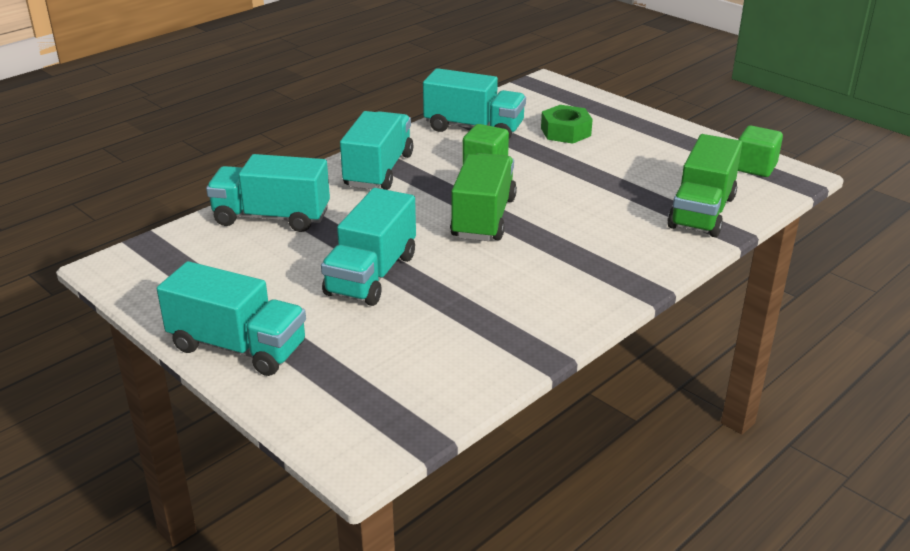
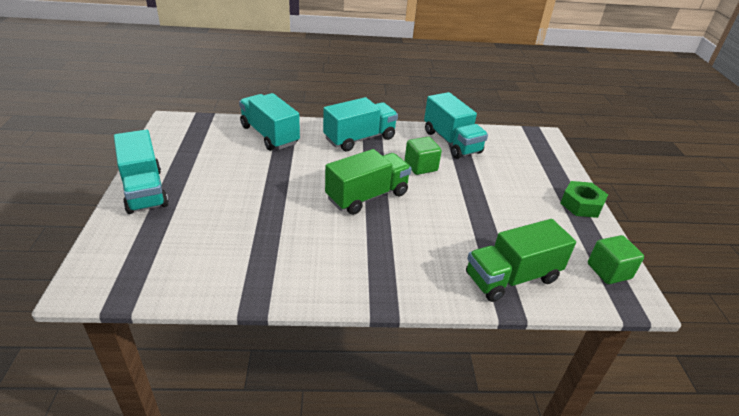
camera: 40 degrees right, 5 degrees up
(371, 275) = (259, 192): turquoise truck -> none
(565, 132) = (505, 172): green nut -> green nut (581, 205)

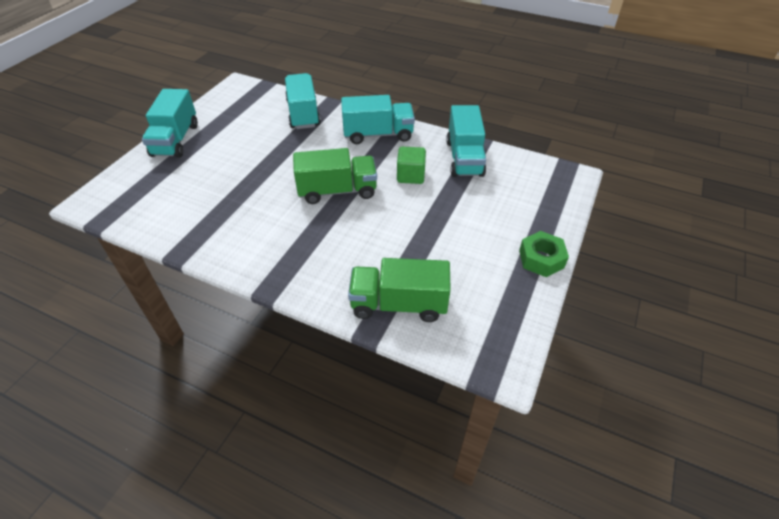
camera: 30 degrees right, 10 degrees up
(609, 271) = (502, 332): green cube -> none

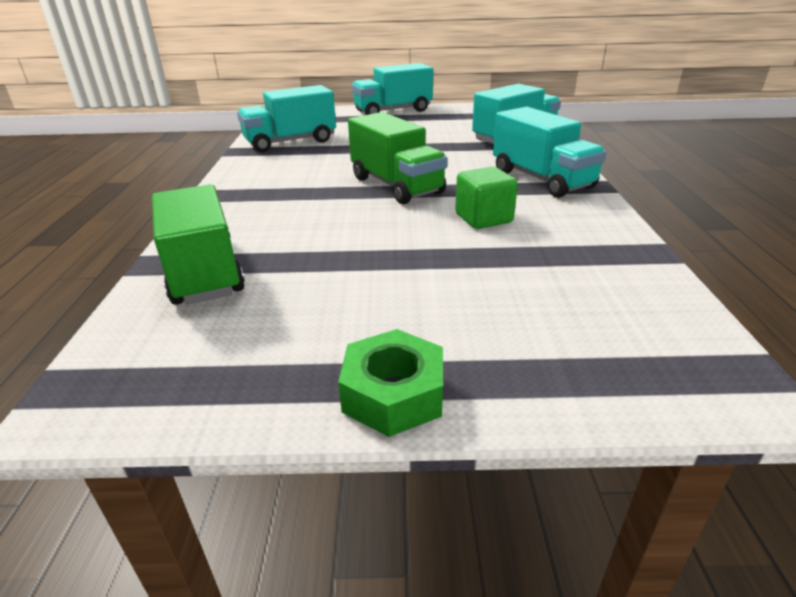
camera: 65 degrees right, 15 degrees down
(464, 158) = (587, 247): turquoise truck -> turquoise truck (290, 142)

